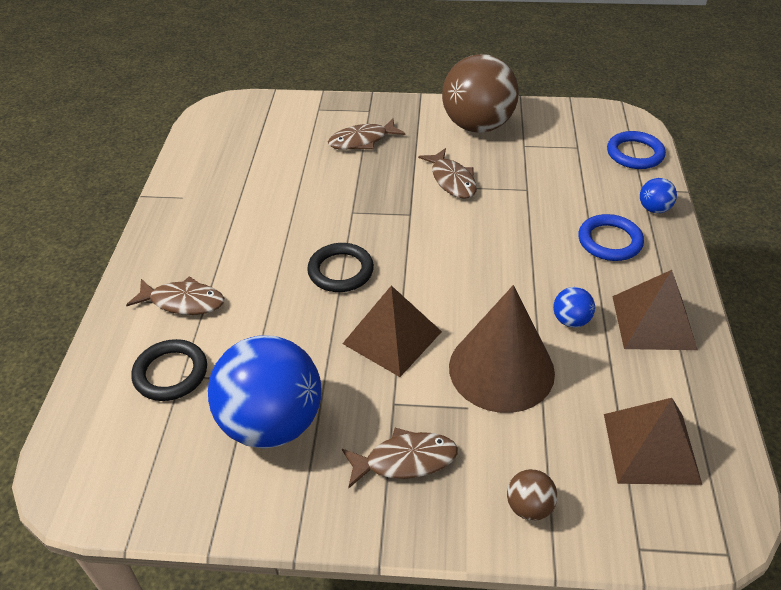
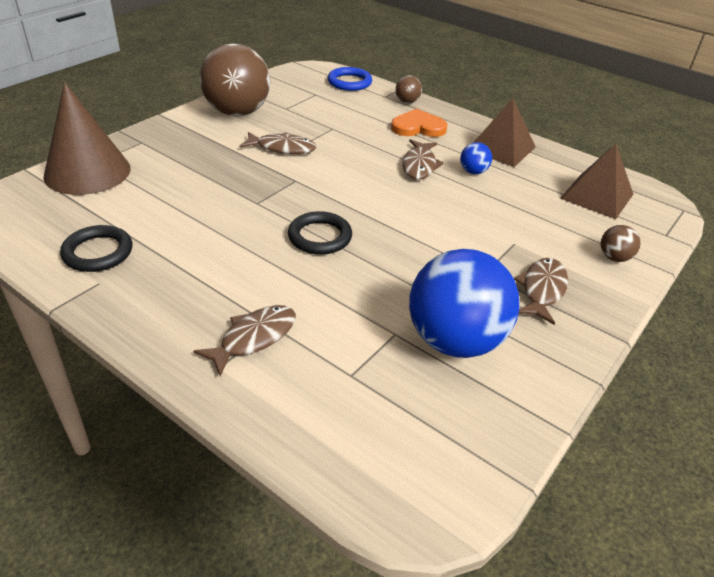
camera: 60 degrees left, 5 degrees down
(171, 373) = (341, 381): black ring -> black ring (98, 252)
(362, 141) = (175, 161): brown fish -> brown fish (419, 165)
(392, 337) = (419, 244): brown pyramid -> none
(501, 369) = (492, 215): brown cone -> brown cone (87, 172)
(609, 241) = (418, 127): blue ring -> orange heart
(654, 209) = (407, 102): blue ball -> brown ball

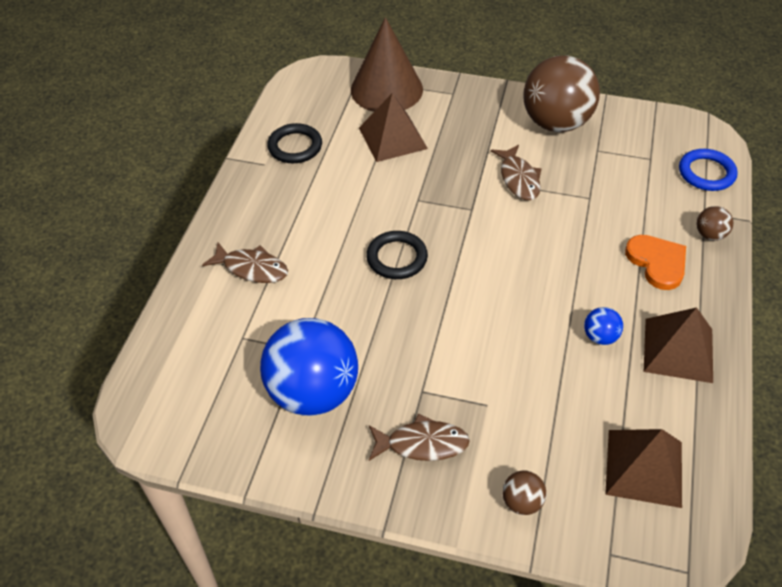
camera: 70 degrees right, 10 degrees up
(160, 190) = (393, 138): none -> brown pyramid
(419, 165) = (574, 288): brown fish -> none

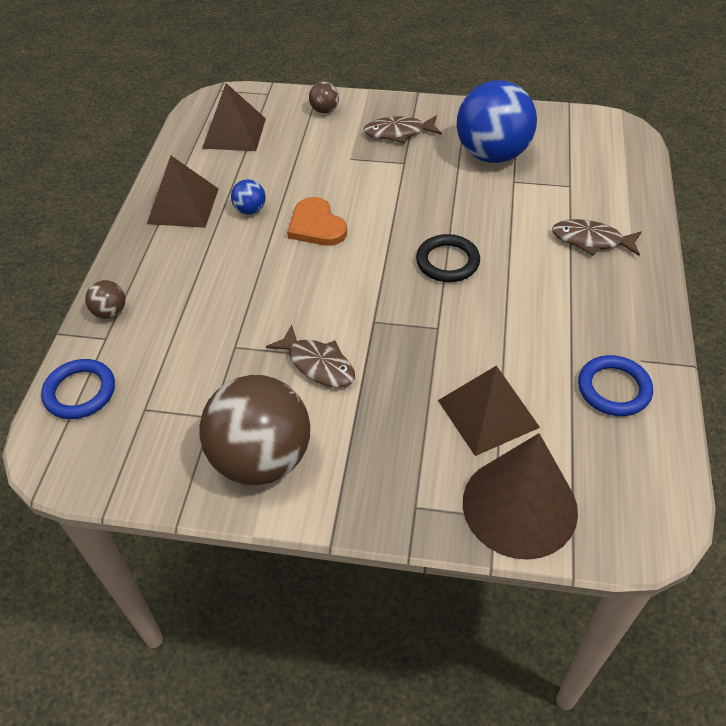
camera: 175 degrees right, 0 degrees up
(295, 146) = (614, 389): black ring -> blue ring
(518, 179) = (318, 364): brown fish -> brown fish turned 150 degrees clockwise
(657, 262) = (178, 278): orange heart -> orange heart (316, 226)

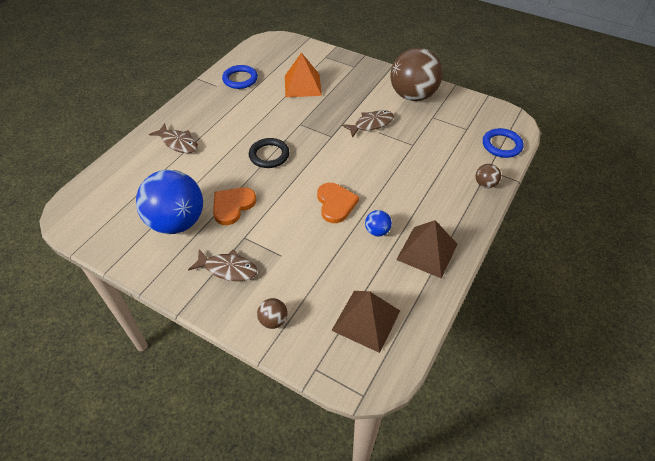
camera: 160 degrees left, 0 degrees up
(318, 364) = (371, 124): brown fish -> brown fish turned 90 degrees clockwise
(443, 187) = (232, 206): none -> orange heart
(487, 413) = (302, 85): brown pyramid -> orange pyramid
(519, 506) = (313, 57): brown cone -> none

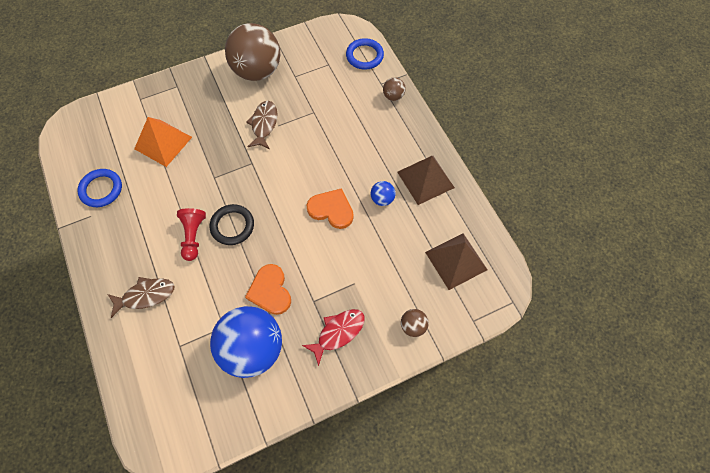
camera: 55 degrees left, 15 degrees up
(228, 269) = (338, 332): brown fish -> red fish
(243, 140) = (193, 236): none -> red pawn

